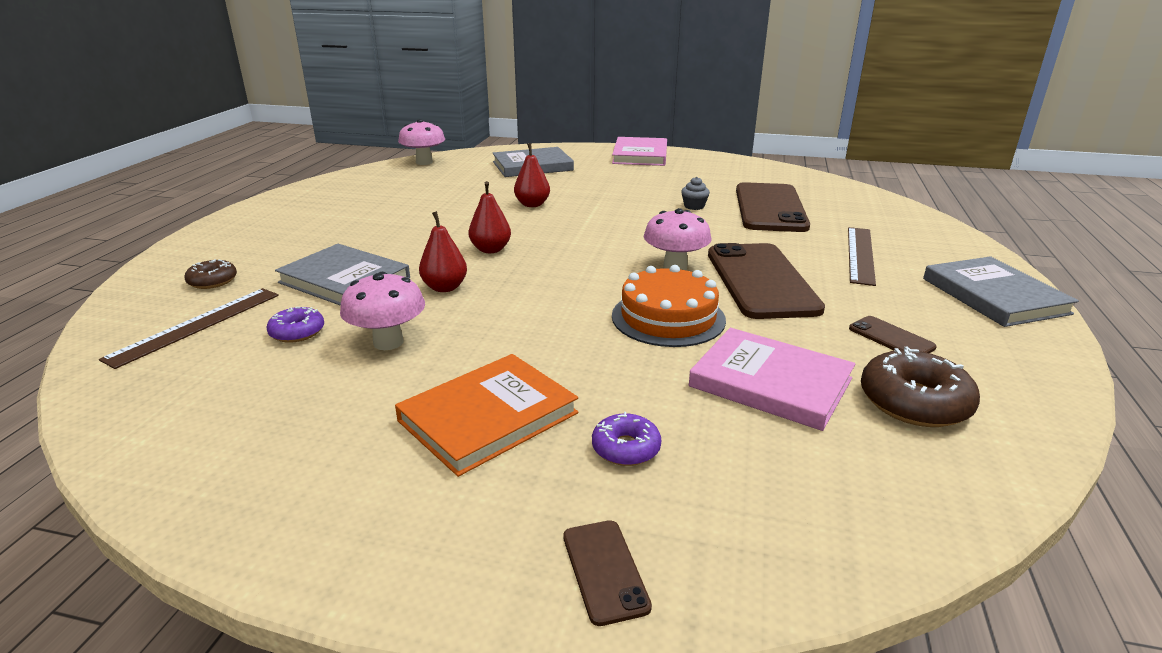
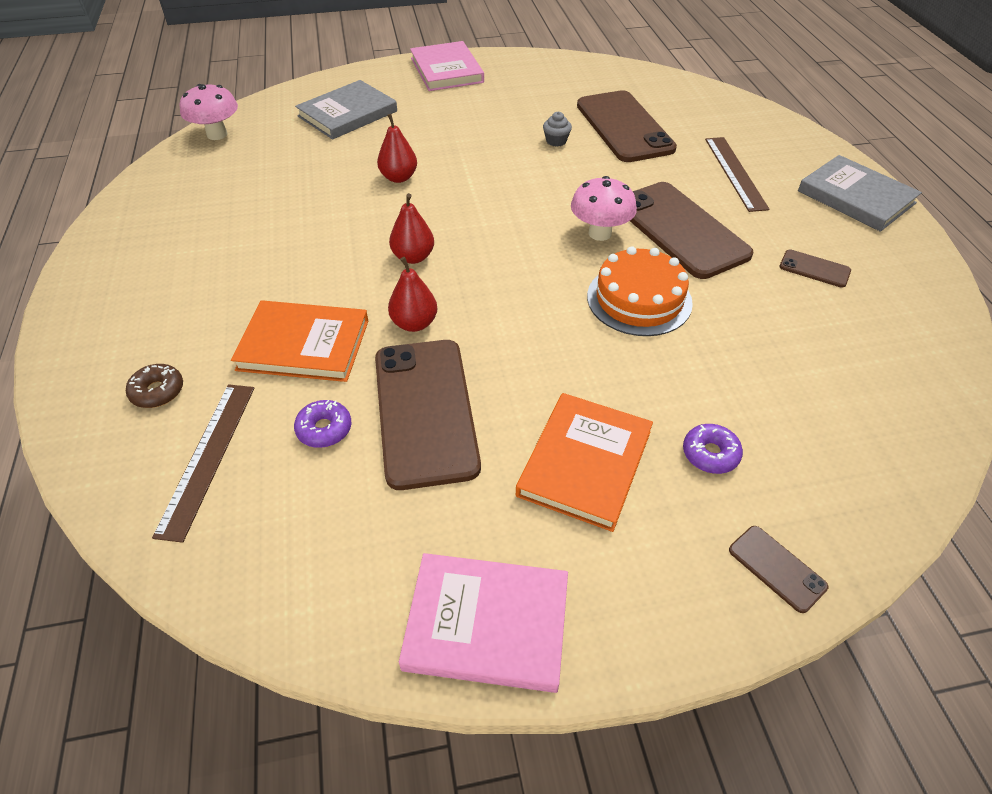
camera: 25 degrees left, 20 degrees up
(345, 280) = (304, 345): grey book -> orange book
(388, 342) = (425, 411): pink mushroom -> brown phone
(770, 383) = (763, 348): pink book -> pink book (487, 624)
(914, 402) = (867, 333): brown donut -> none

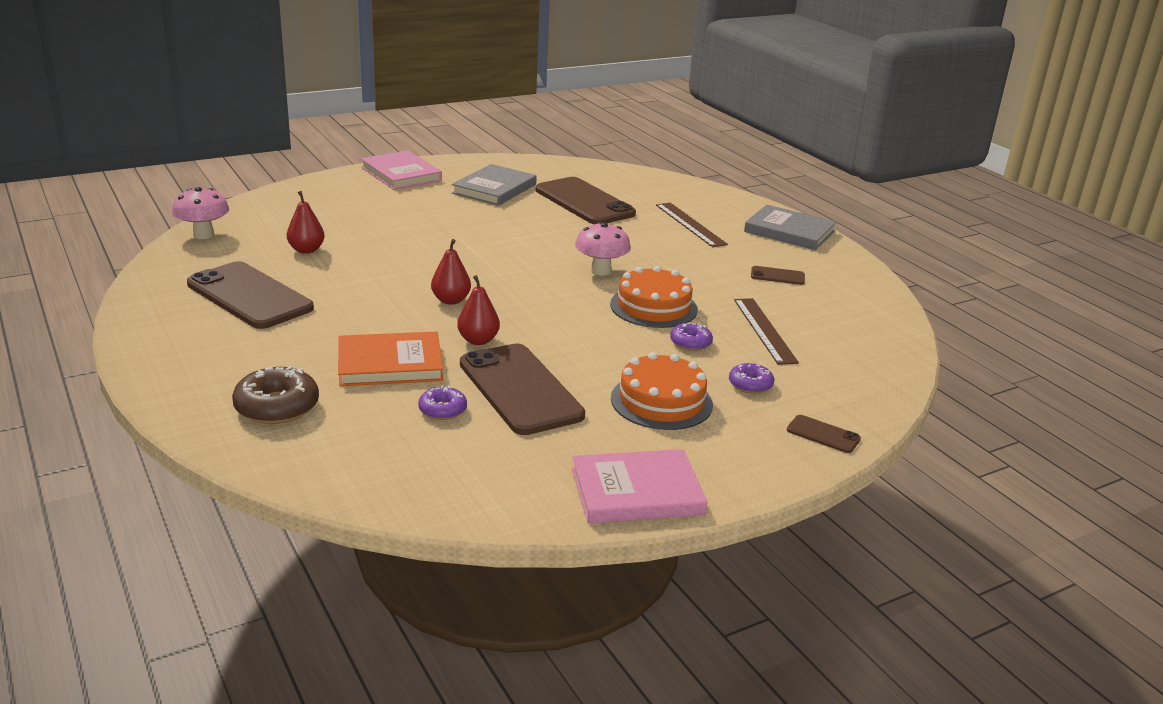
camera: 20 degrees left, 20 degrees down
(157, 391) = (277, 407): brown donut -> brown donut, size x1.70
(207, 457) = (352, 438): brown ruler -> brown ruler (764, 330)
(347, 114) = (325, 211): grey book -> grey book (494, 189)
(399, 177) = (404, 251): red pear -> red pear (306, 250)
(556, 141) = (531, 215): grey cupcake -> none
(584, 463) = (661, 401): orange book -> orange cake
(661, 366) = (690, 343): none -> purple donut
(680, 230) = (664, 263): brown phone -> brown phone (249, 296)

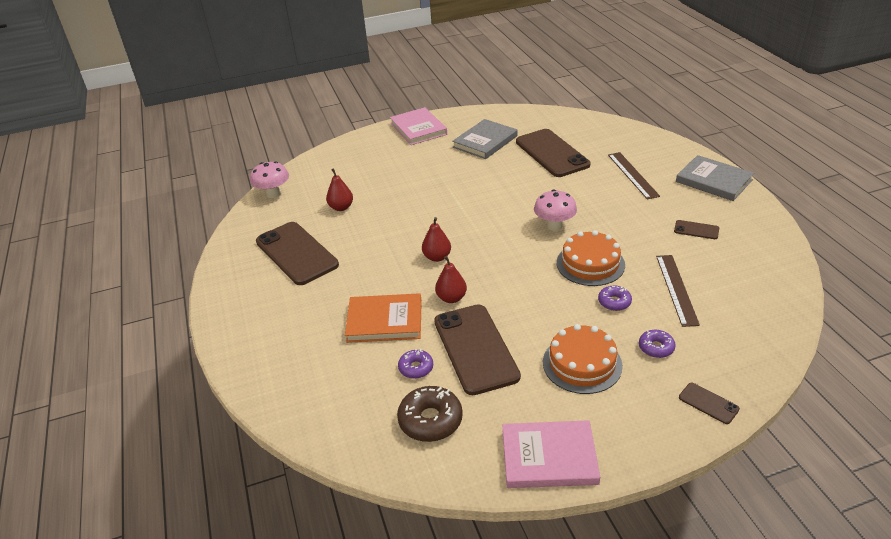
camera: 15 degrees right, 10 degrees up
(277, 407) = (301, 361): brown donut -> brown donut (430, 420)

